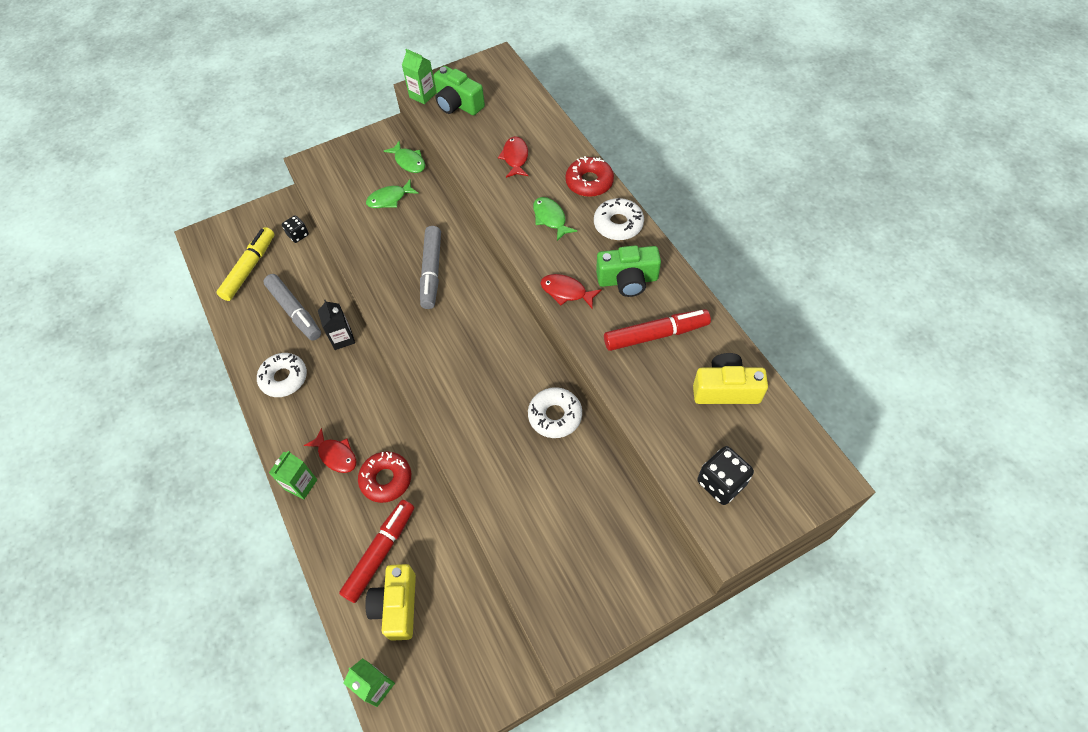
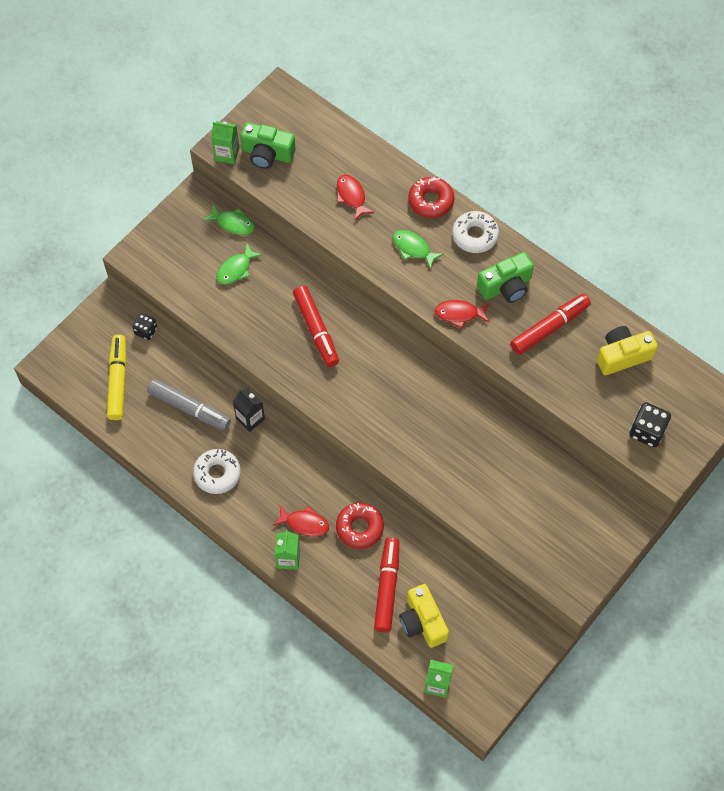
camera: 25 degrees left, 5 degrees up
(431, 272) = (316, 330): grey marker -> red marker
(555, 416) = (488, 423): white donut -> none

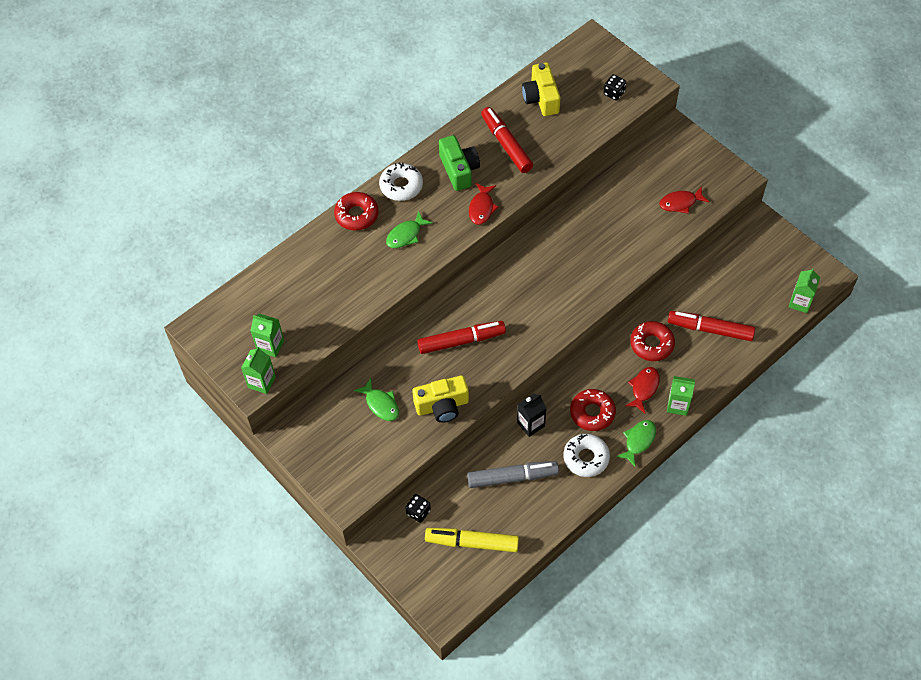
camera: 80 degrees left, 5 degrees down
(189, 408) = (512, 477): grey marker -> grey marker turned 45 degrees clockwise
(233, 223) = (326, 402): green fish -> green fish (638, 441)
(267, 154) = (270, 346): green camera -> green carton
(269, 475) = (592, 413): none -> red donut
(351, 196) = (337, 278): red fish -> red fish (680, 203)
(422, 622) = (743, 306): yellow camera -> yellow camera (442, 406)
(647, 431) = (614, 93): black dice -> black dice, size x0.65

